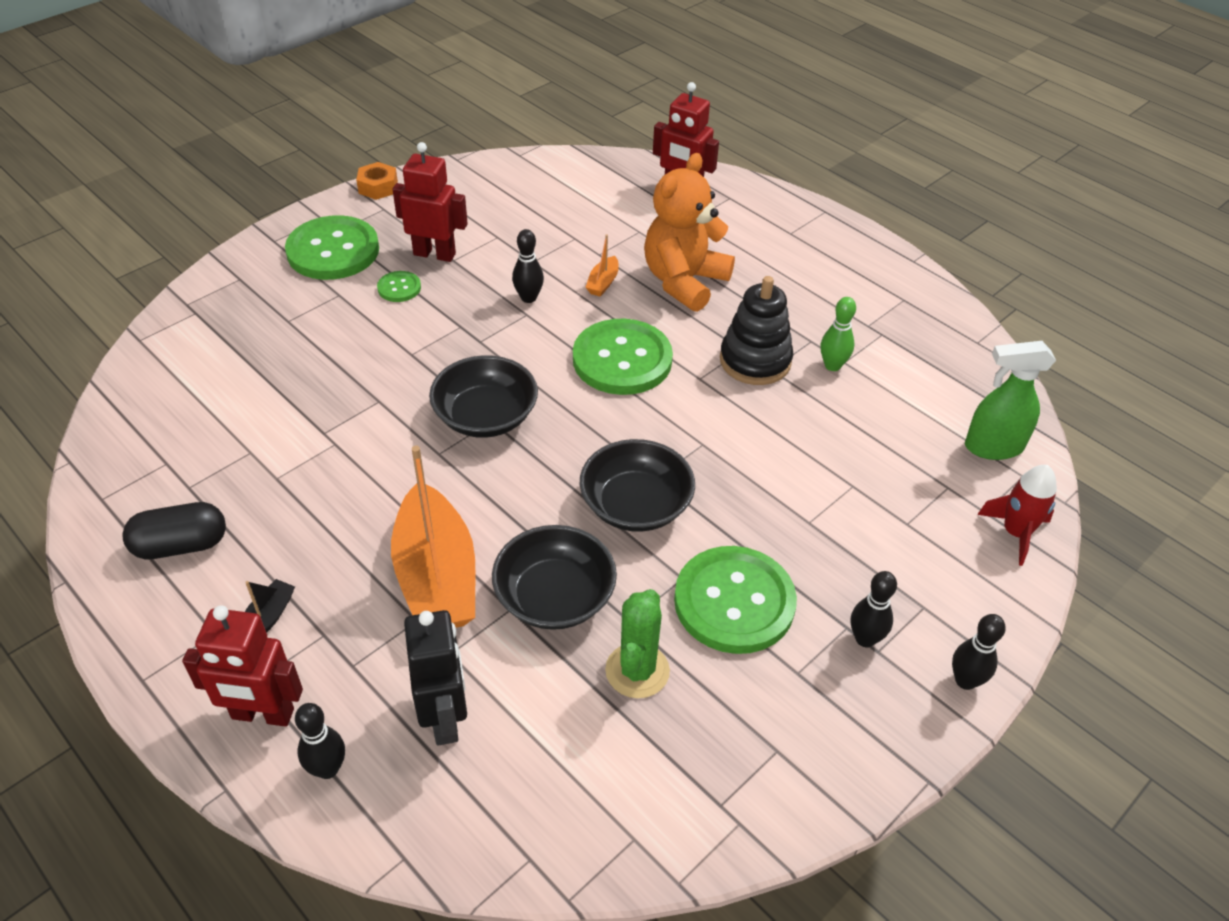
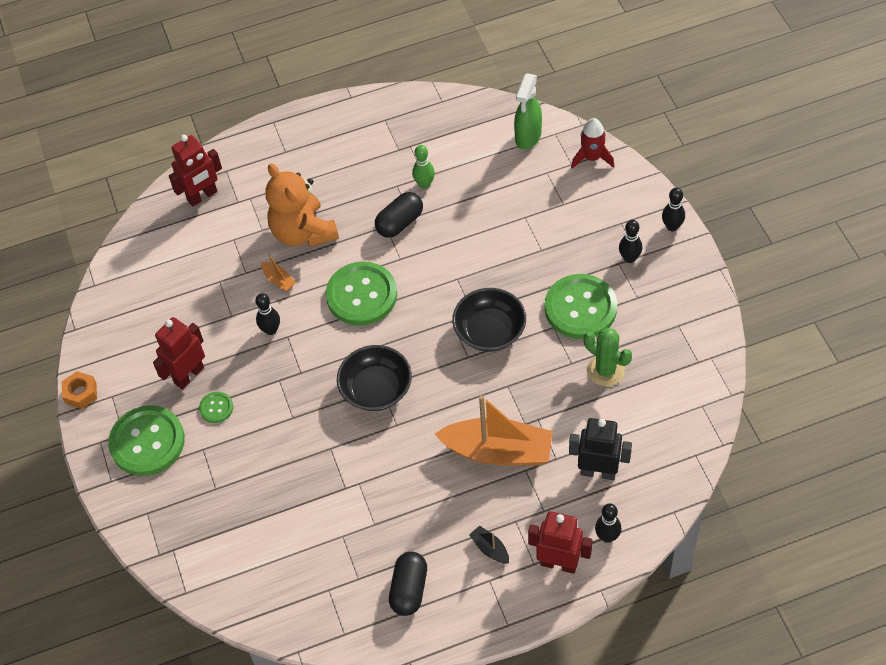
camera: 60 degrees left, 10 degrees up
(262, 714) = (559, 563): red robot -> red robot turned 105 degrees counterclockwise
(554, 597) = (539, 394): black bowl -> none
(755, 361) = (400, 223): black stacking toy -> black capsule

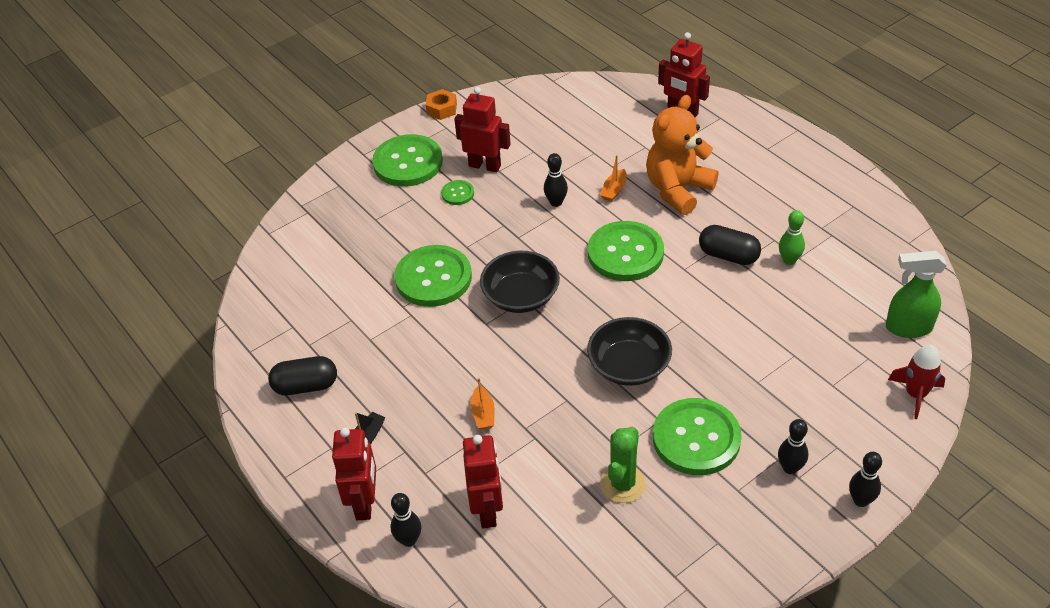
camera: 70 degrees right, 10 degrees down
(321, 454) = (433, 278): none -> green button
(498, 451) = (483, 414): orange boat -> orange boat, size x0.41
(598, 472) = (488, 510): black robot -> red robot

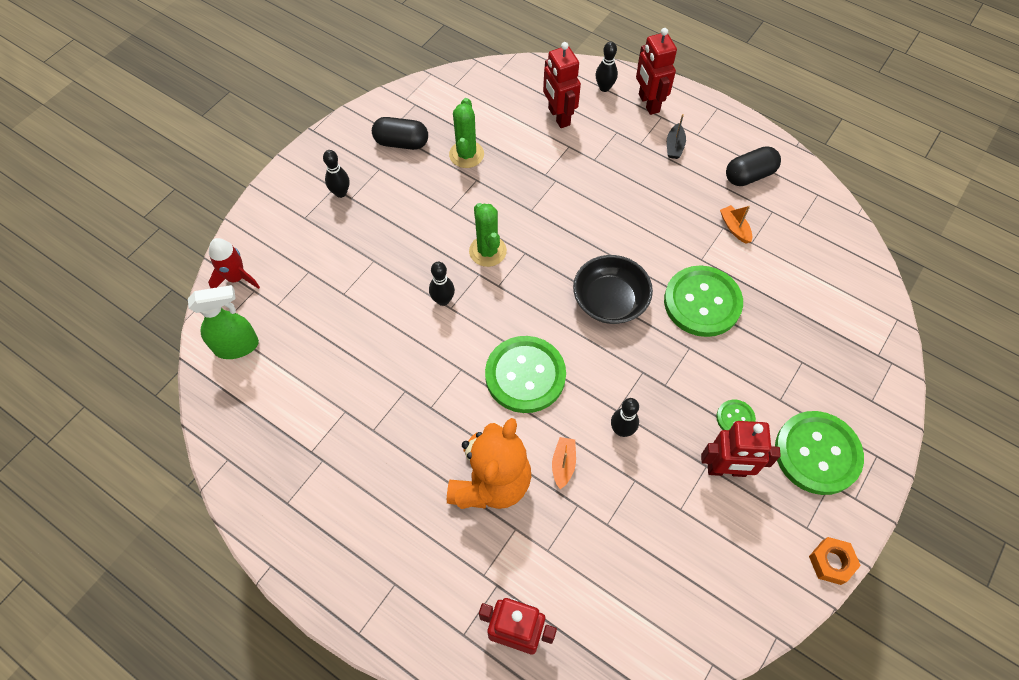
camera: 160 degrees right, 15 degrees up
(483, 414) = (593, 184): orange boat -> orange boat (734, 228)
(629, 366) = (487, 251): black bowl -> green cactus
(696, 438) = (417, 200): green button -> none
(728, 255) = (418, 396): black capsule -> black capsule (401, 143)
(789, 260) = (355, 404): green bowling pin -> none
(861, 500) = (286, 180): black bowling pin -> black bowling pin (443, 300)

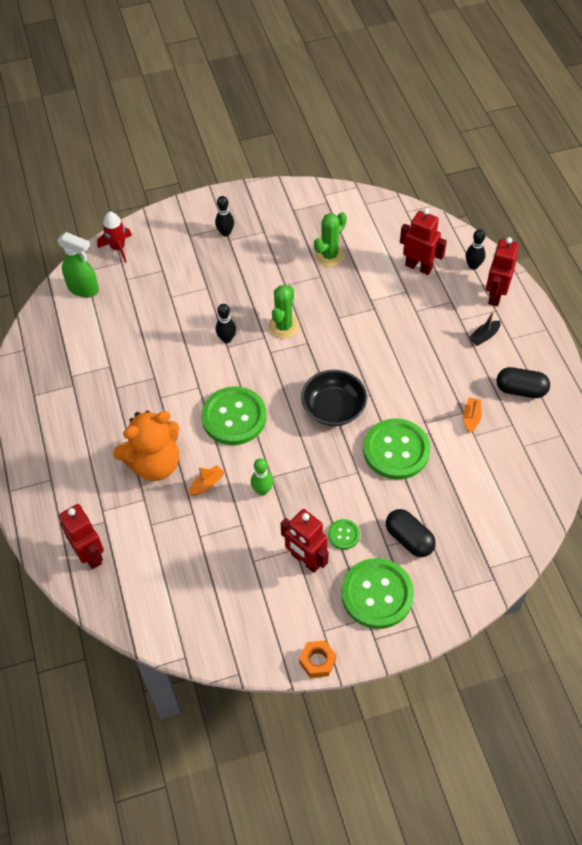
camera: 40 degrees right, 5 degrees down
(401, 143) = (294, 223): black capsule -> black capsule (409, 539)
(558, 117) = (419, 267): red robot -> red robot turned 105 degrees clockwise
(622, 430) = (262, 490): black bowling pin -> green bowling pin

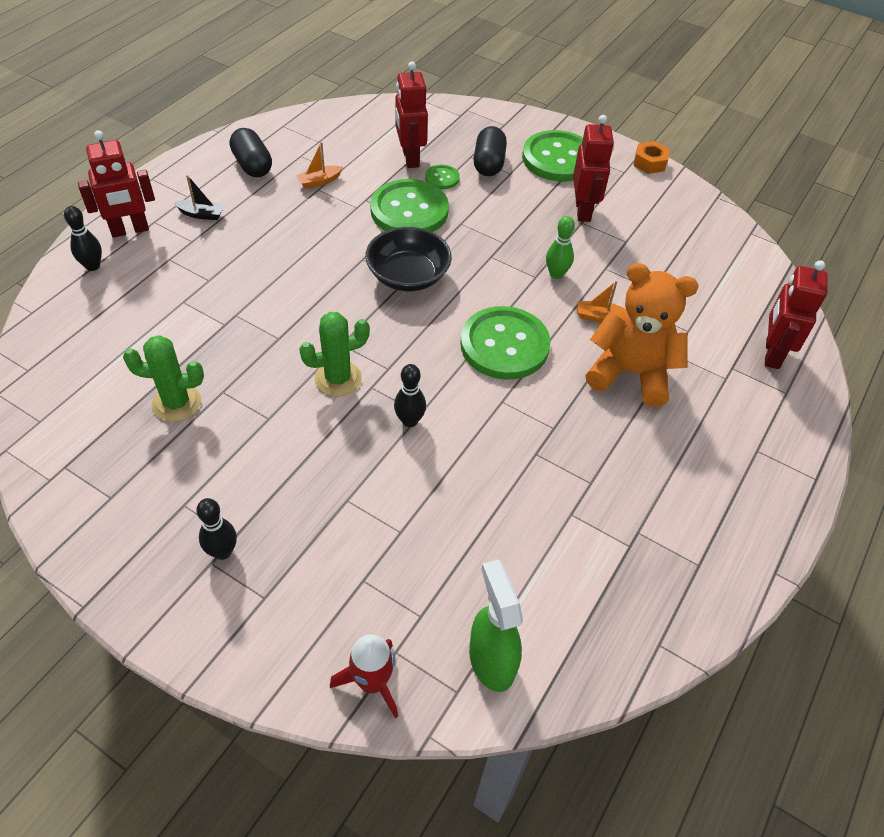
camera: 135 degrees left, 5 degrees down
(343, 535) = (532, 201): green button -> green button (442, 178)
(419, 267) = (131, 309): red robot -> red robot (410, 158)

